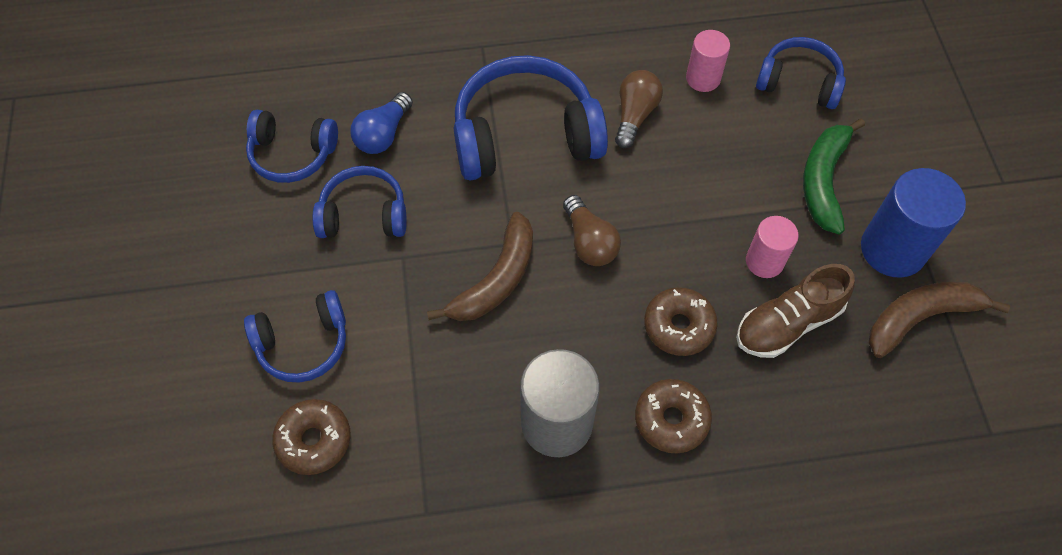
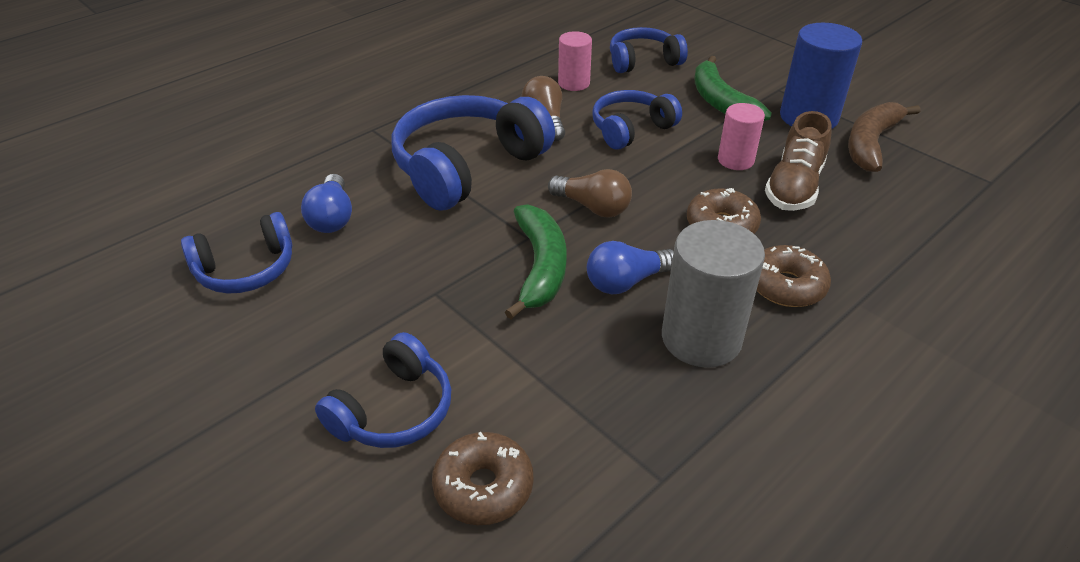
camera: 35 degrees left, 20 degrees down
(364, 214) = (365, 280): blue headphones -> blue headphones (631, 129)
(496, 279) = (540, 267): brown banana -> green banana
(548, 335) = (626, 282): none -> blue light bulb

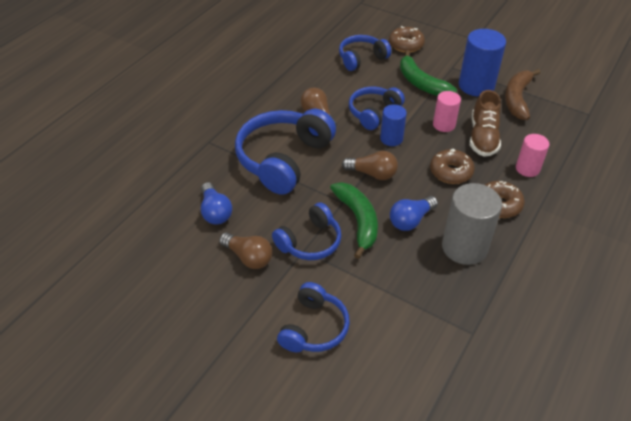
camera: 15 degrees left, 5 degrees up
(246, 269) = (180, 259): blue headphones -> blue headphones (310, 242)
(346, 287) = (248, 257): none -> brown light bulb
(483, 487) = (383, 359): brown donut -> brown donut (406, 45)
(574, 83) = (324, 83): pink cylinder -> pink cylinder (527, 169)
(643, 166) = (391, 139): none -> blue cylinder

